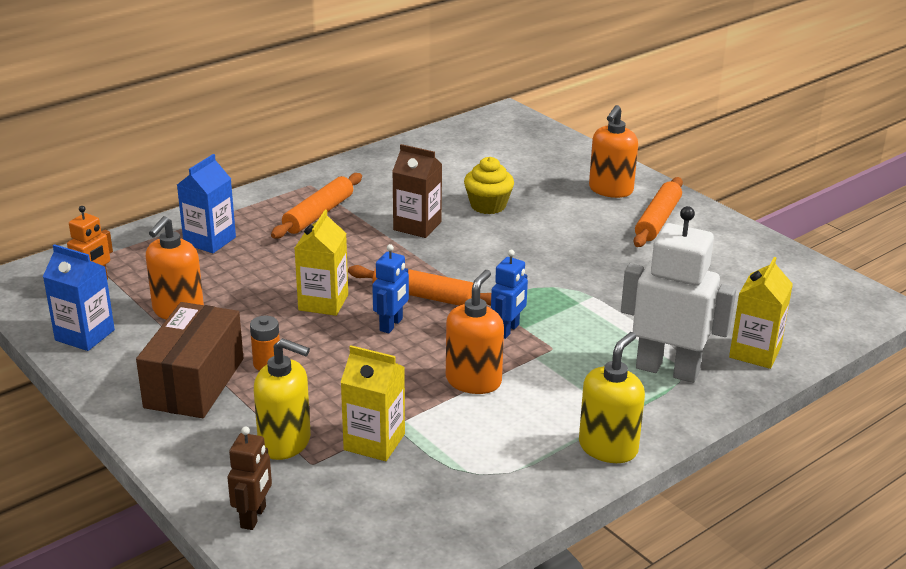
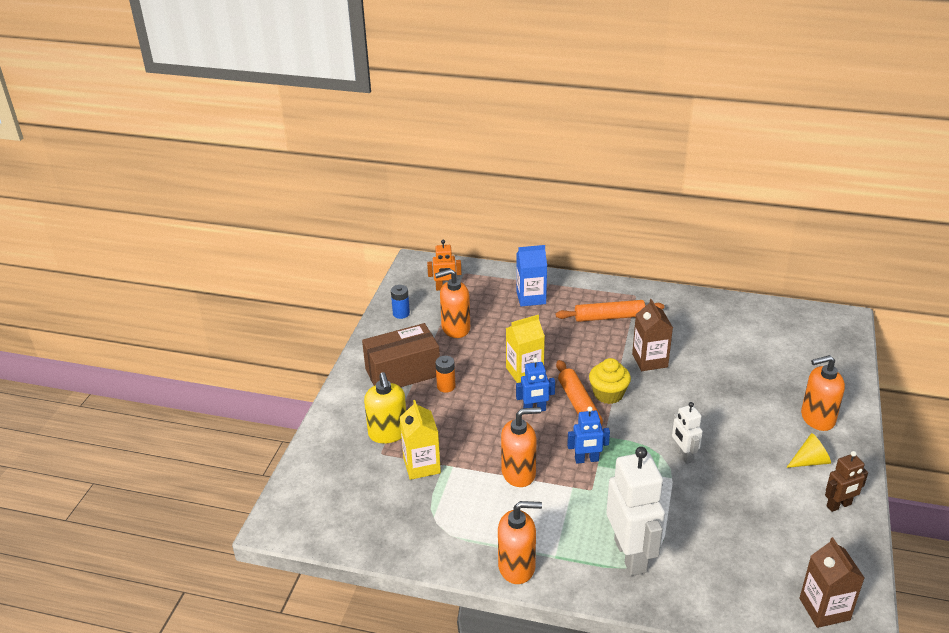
camera: 55 degrees right, 5 degrees up
(85, 335) = (401, 313): blue carton -> blue battery
(253, 517) = (321, 458): brown robot -> brown robot (839, 505)
(488, 205) = (715, 375): yellow cupcake -> yellow cupcake (608, 394)
(571, 275) = (683, 455): none -> white robot
(608, 447) = (517, 567): yellow soap dispenser -> orange soap dispenser
(657, 220) = (810, 461): orange rolling pin -> yellow cone
(755, 352) = (705, 592): yellow carton -> none
(832, 304) = (824, 609): none -> brown carton

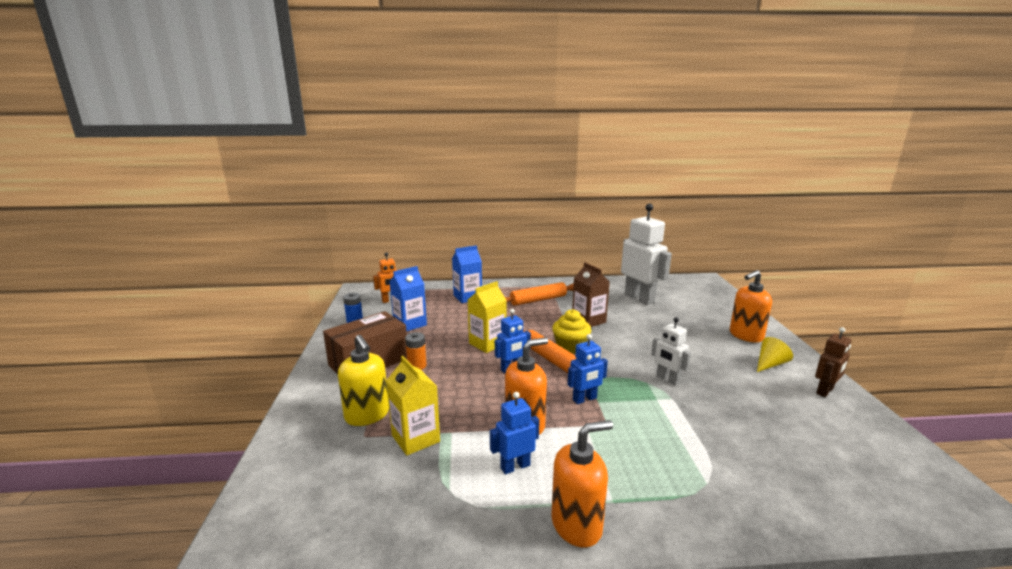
camera: 20 degrees left, 15 degrees down
(455, 328) = (410, 324): orange soap dispenser -> blue carton
(492, 510) = (515, 466): none -> blue robot
(630, 555) = (690, 479): white robot -> white robot (639, 298)
(824, 609) = (913, 484): brown carton -> none

